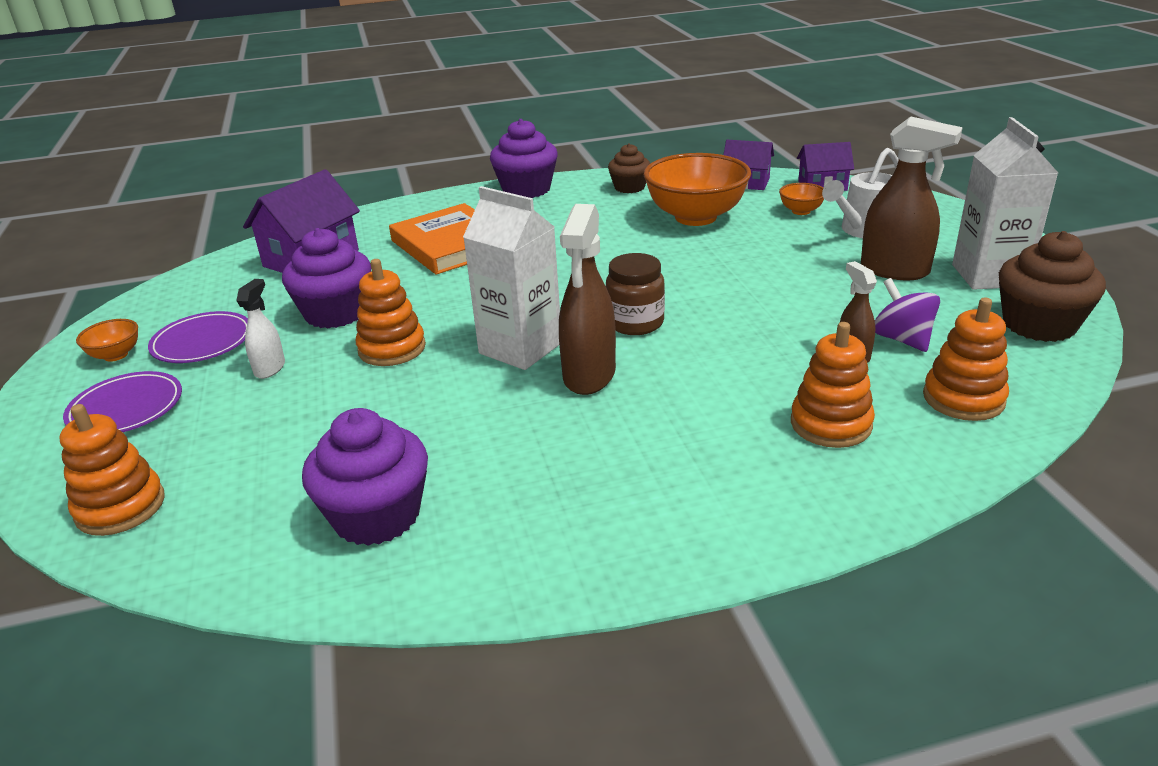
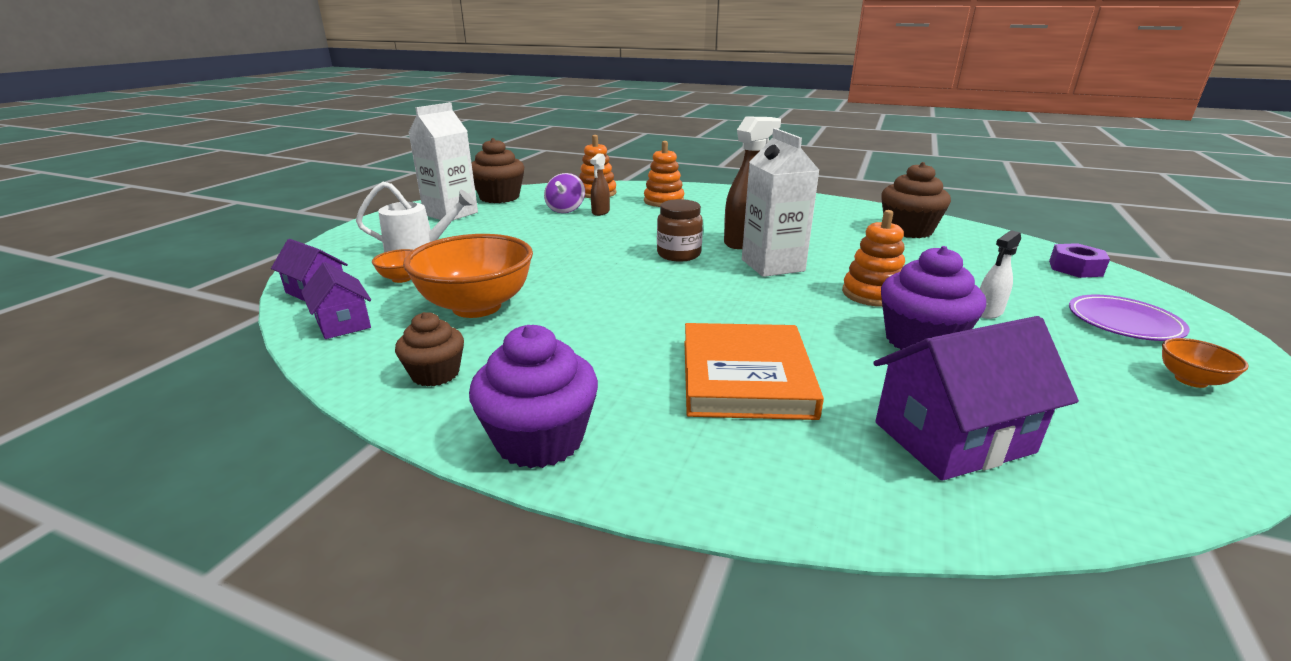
camera: 145 degrees left, 5 degrees down
(120, 507) = (1075, 268): orange stacking toy -> purple nut
(202, 342) = (1078, 360): purple plate -> none
(376, 516) = (908, 230): purple cupcake -> brown cupcake
(895, 271) = (479, 229): brown spray bottle -> none

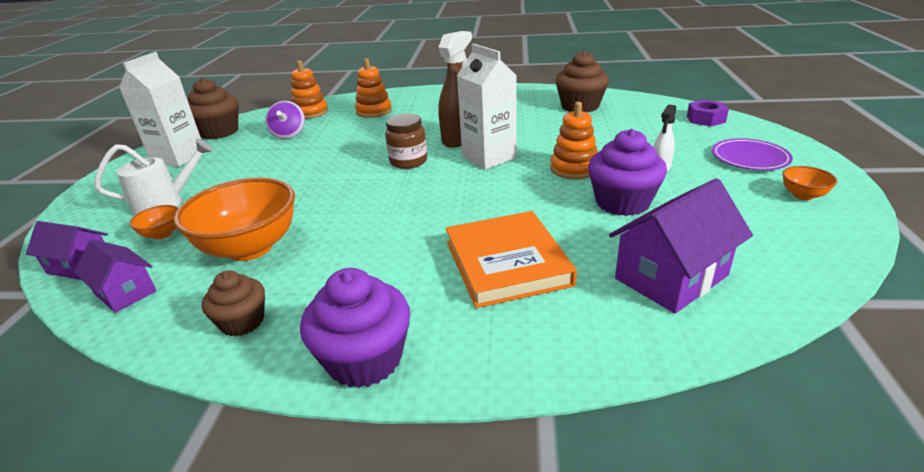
camera: 15 degrees left, 5 degrees up
(600, 212) = (322, 131): brown spray bottle -> none

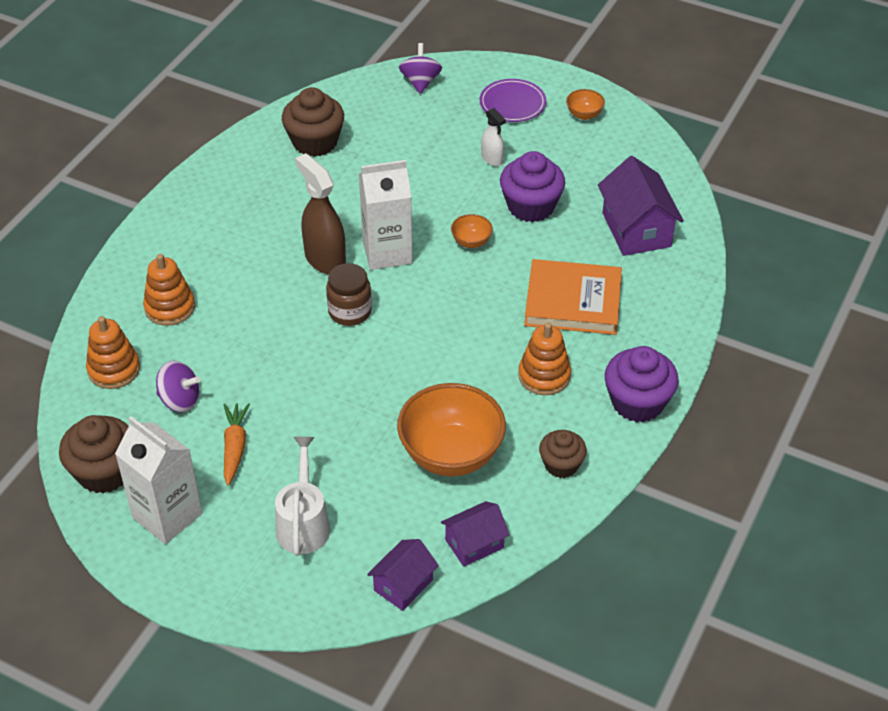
camera: 70 degrees left, 15 degrees up
(162, 234) = (379, 522): orange bowl -> orange bowl (471, 242)
(246, 160) = (234, 447): none -> orange carrot
(574, 169) = (454, 207): orange stacking toy -> orange stacking toy (544, 376)
(705, 119) = (420, 82): purple nut -> purple spinning top

